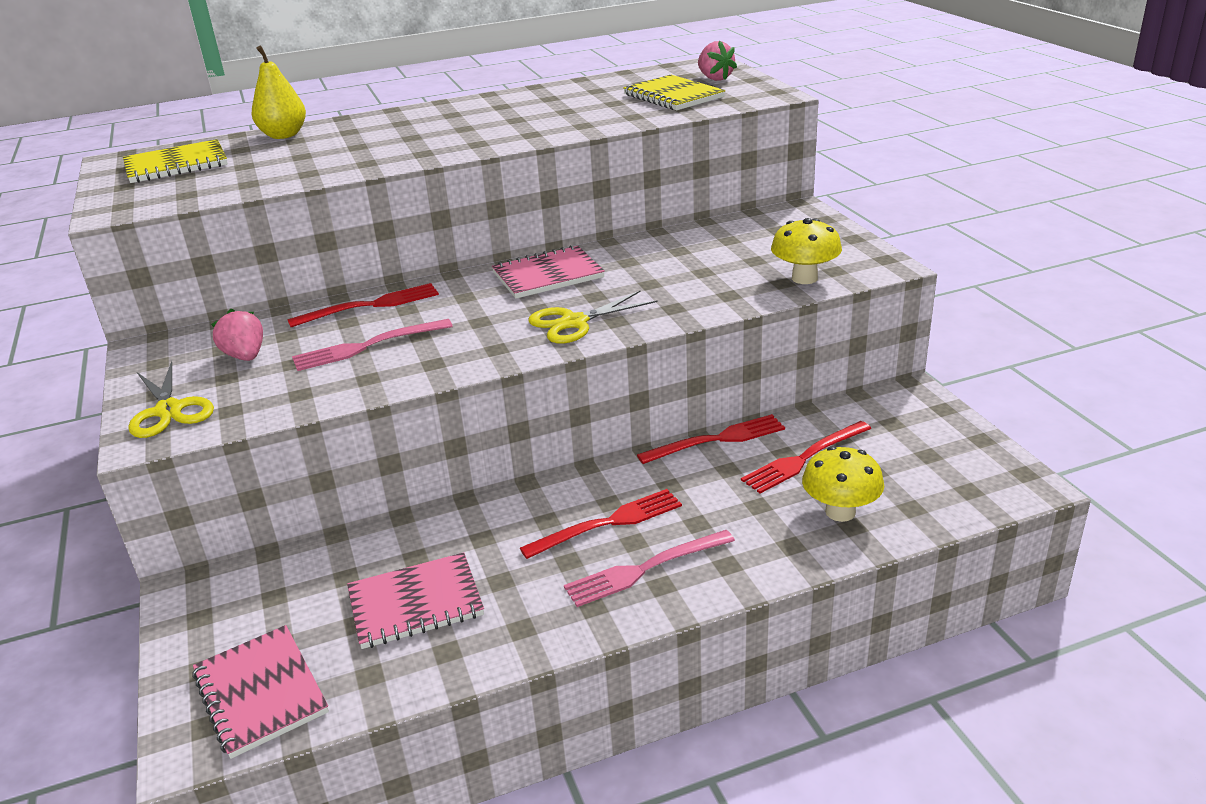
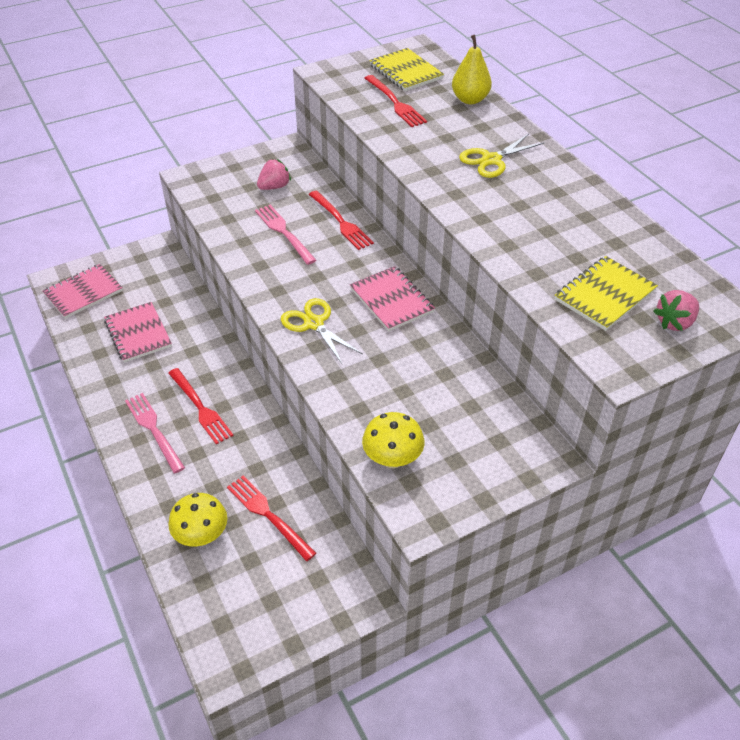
camera: 80 degrees right, 15 degrees up
(169, 410) = (215, 176): yellow scissors -> yellow scissors (491, 160)
(717, 439) = (295, 461): red fork -> red fork (395, 103)

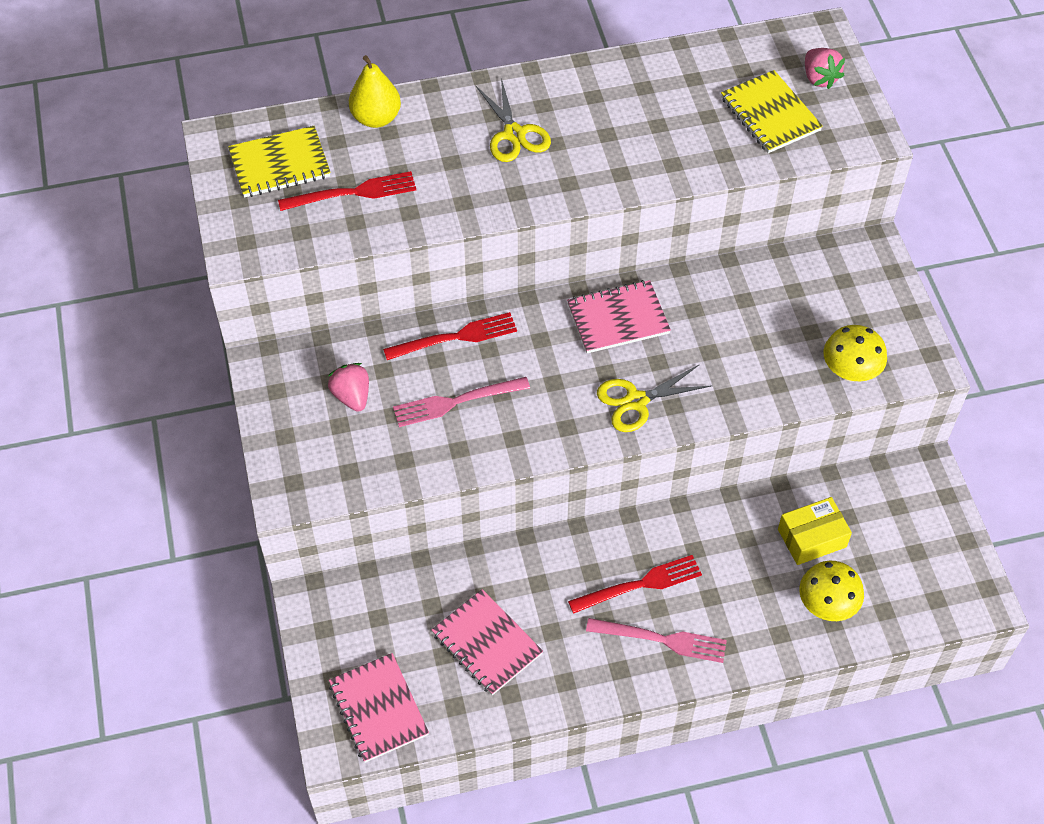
camera: 75 degrees left, 10 degrees up
(138, 334) = (487, 643): pink notebook -> pink notebook turned 60 degrees clockwise
(153, 429) = (662, 639): pink fork -> pink fork turned 150 degrees counterclockwise
(268, 515) = (812, 538): red fork -> yellow box

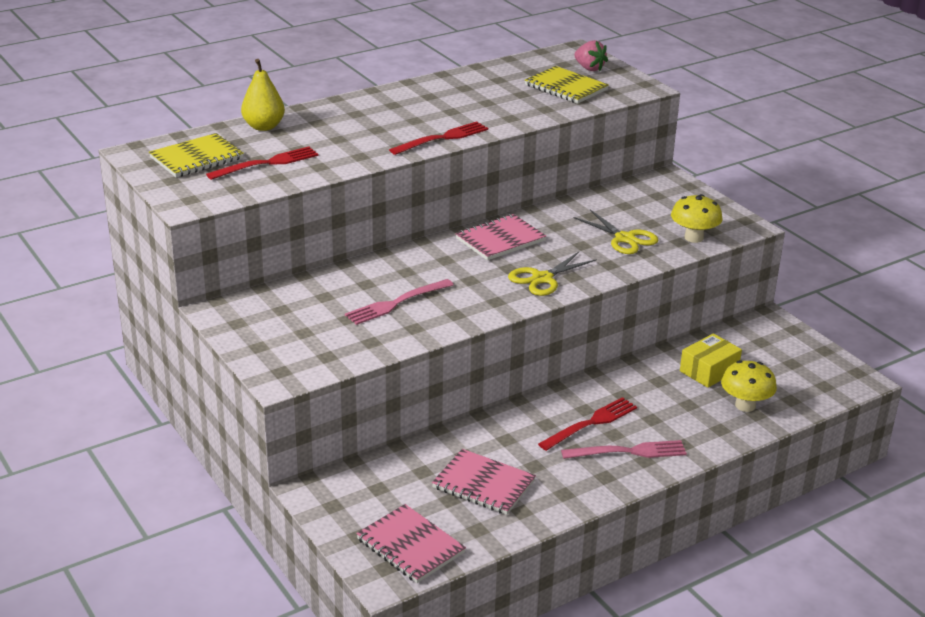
camera: 20 degrees left, 25 degrees down
(352, 396) = (305, 315): pink strawberry -> none
(456, 337) = (375, 269): red fork -> red fork (442, 138)
(514, 134) = (379, 120): yellow scissors -> yellow scissors (624, 238)

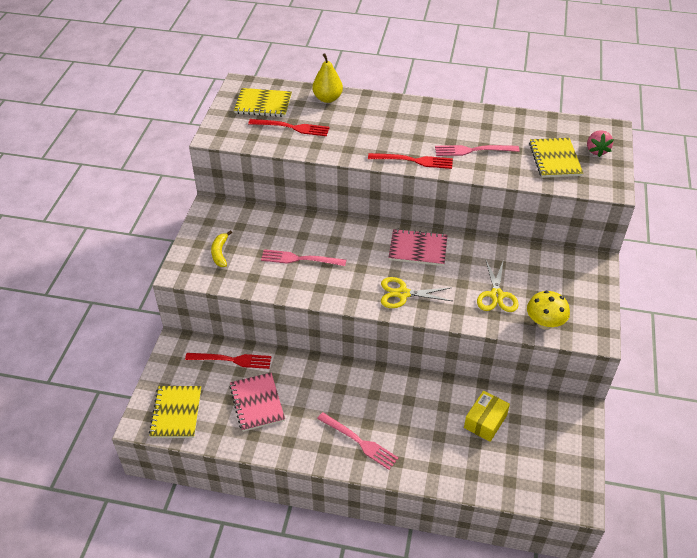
camera: 45 degrees right, 15 degrees up
(298, 341) = (220, 253): none -> yellow banana
(410, 546) = (176, 413): pink notebook -> yellow notebook
(483, 109) = (472, 150): none -> pink fork
(591, 423) = (365, 406): red fork -> red fork (232, 360)
(709, 371) = (485, 421): yellow box -> yellow box turned 60 degrees counterclockwise
(745, 405) = (473, 463): yellow mushroom -> none

